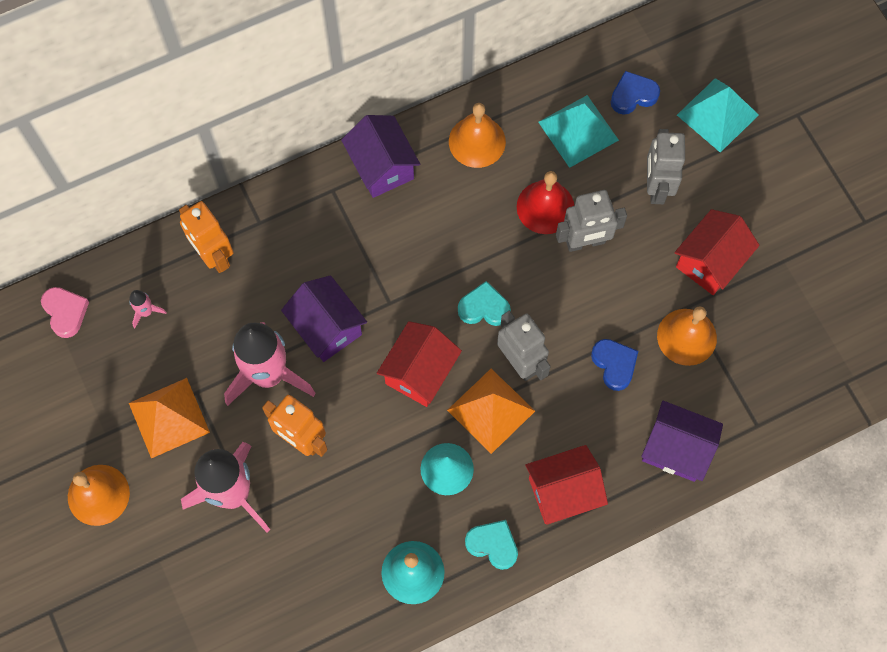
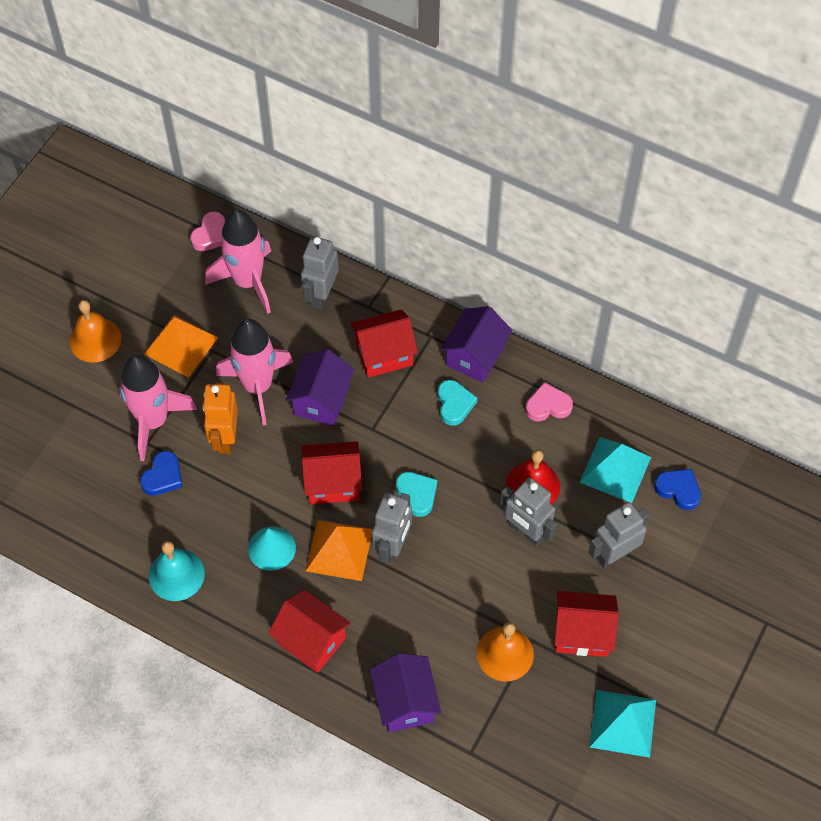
camera: 55 degrees right, 10 degrees down
(146, 312) = (248, 282): pink rocket -> pink rocket, size x2.47
(214, 256) = (321, 295): orange robot -> grey robot
(320, 242) = (384, 354): none -> red house
(477, 141) = (548, 406): orange bell -> pink heart
(493, 545) = (235, 616): turquoise heart -> turquoise heart (454, 404)
(614, 364) = (441, 614): blue heart -> blue heart (163, 476)
(717, 114) = (714, 562): turquoise pyramid -> turquoise pyramid (623, 723)

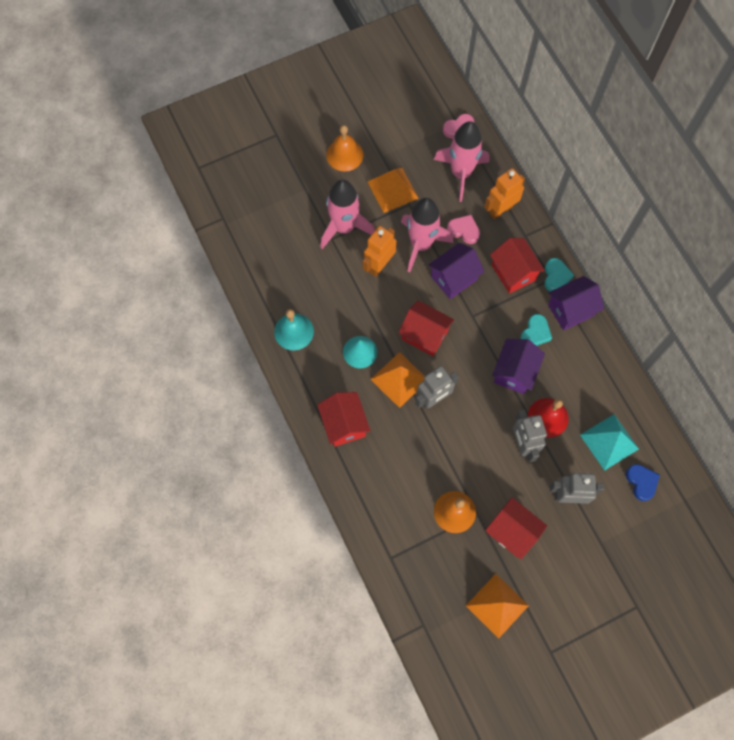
camera: 35 degrees right, 10 degrees up
(163, 476) = (326, 266): blue heart -> none
(321, 295) = (500, 210): grey robot -> orange robot
(384, 354) = (513, 272): red house -> red house turned 45 degrees clockwise
(405, 702) = (373, 500): purple house -> purple house (514, 372)
(417, 494) = (471, 375): turquoise heart -> turquoise heart (556, 276)
(548, 406) = (595, 372): pink heart -> pink heart (464, 230)
(623, 723) = (497, 605): turquoise pyramid -> orange pyramid

